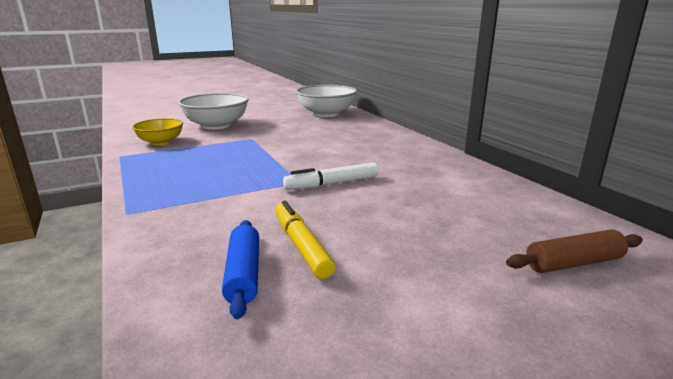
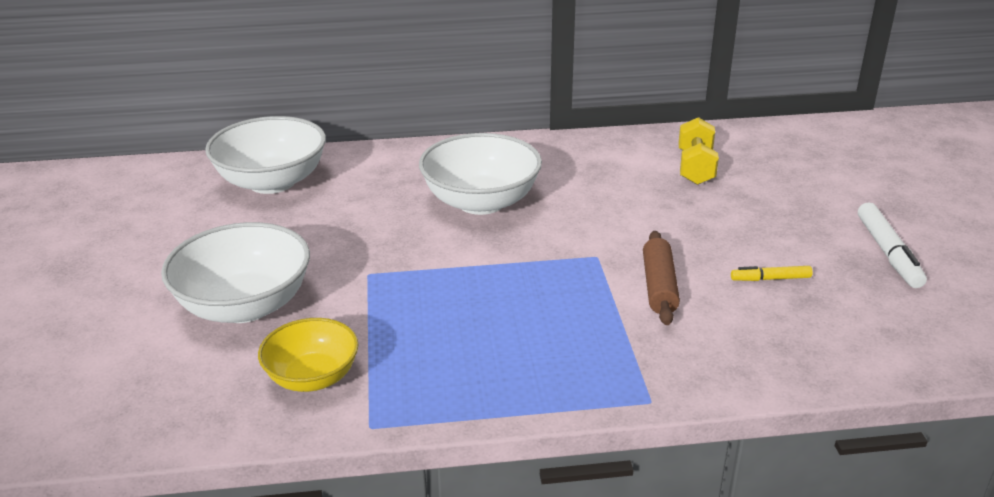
camera: 70 degrees left, 10 degrees up
(243, 274) = (820, 318): blue rolling pin -> none
(301, 245) = (770, 279): yellow marker -> yellow marker, size x0.59
(332, 184) = (614, 234): white marker -> white marker (888, 253)
(344, 148) = (481, 202): none -> white bowl
(470, 201) = (695, 168): none -> yellow dumbbell
(573, 263) = (823, 163): brown rolling pin -> brown rolling pin (659, 286)

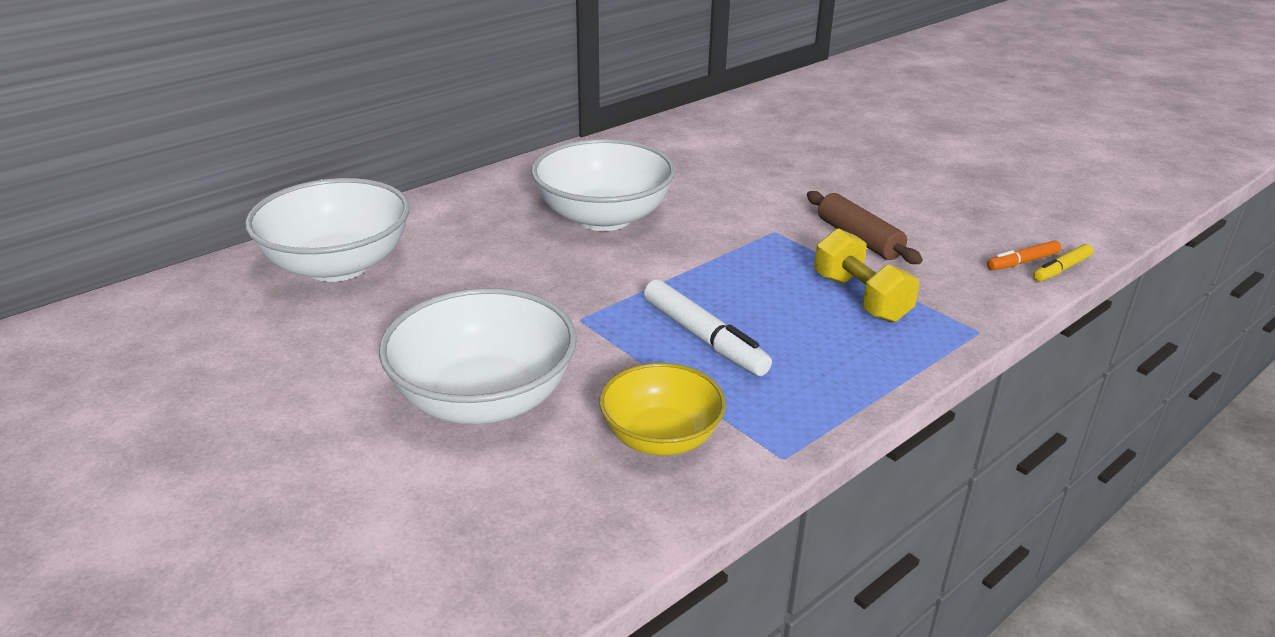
camera: 35 degrees left, 0 degrees up
(695, 168) = (756, 136): yellow dumbbell -> yellow dumbbell (860, 298)
(770, 279) = (931, 205): yellow marker -> yellow marker (1061, 269)
(782, 360) = (1022, 262): none -> orange marker
(888, 253) = (982, 160): white marker -> white marker (704, 338)

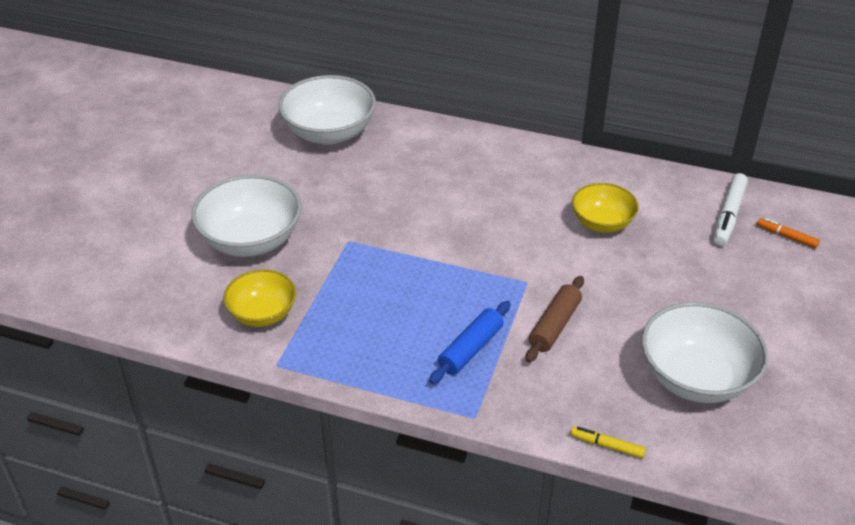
camera: 60 degrees right, 10 degrees up
(604, 218) = (473, 201): white bowl -> white bowl (696, 378)
(704, 338) = (367, 296): white marker -> white marker (729, 215)
(720, 166) = (602, 223): none -> yellow bowl
(860, 298) = (470, 349): yellow dumbbell -> blue rolling pin
(1022, 262) = (598, 421): orange marker -> orange marker (786, 236)

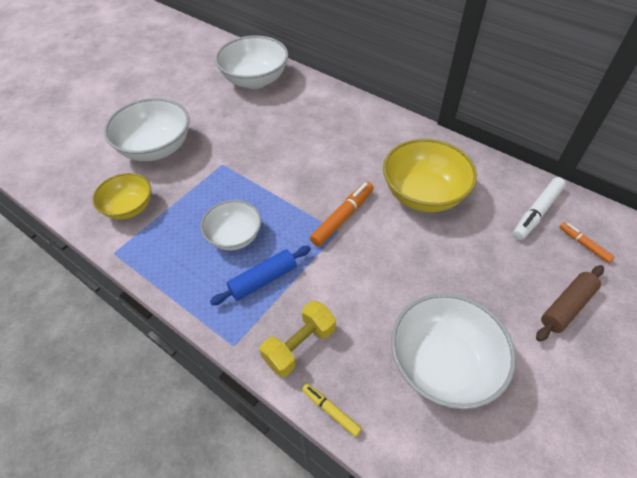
camera: 20 degrees right, 10 degrees up
(412, 314) = (234, 236): none -> white bowl
(524, 266) = (342, 217): none -> orange marker
(545, 399) = (299, 345): none -> yellow dumbbell
(554, 325) = (341, 277): brown rolling pin -> brown rolling pin (566, 306)
(602, 223) = (423, 194): yellow bowl -> yellow bowl, size x1.60

